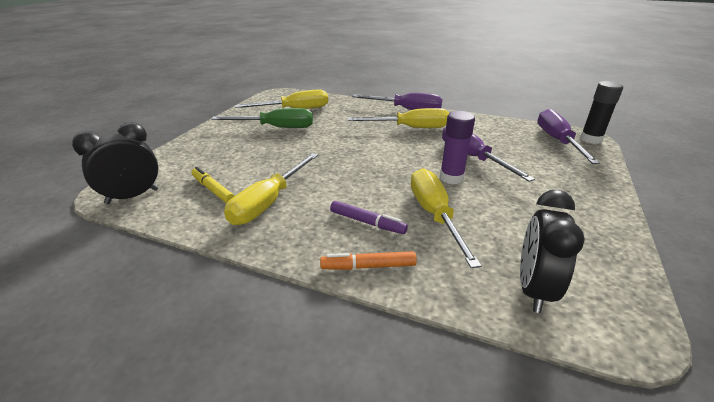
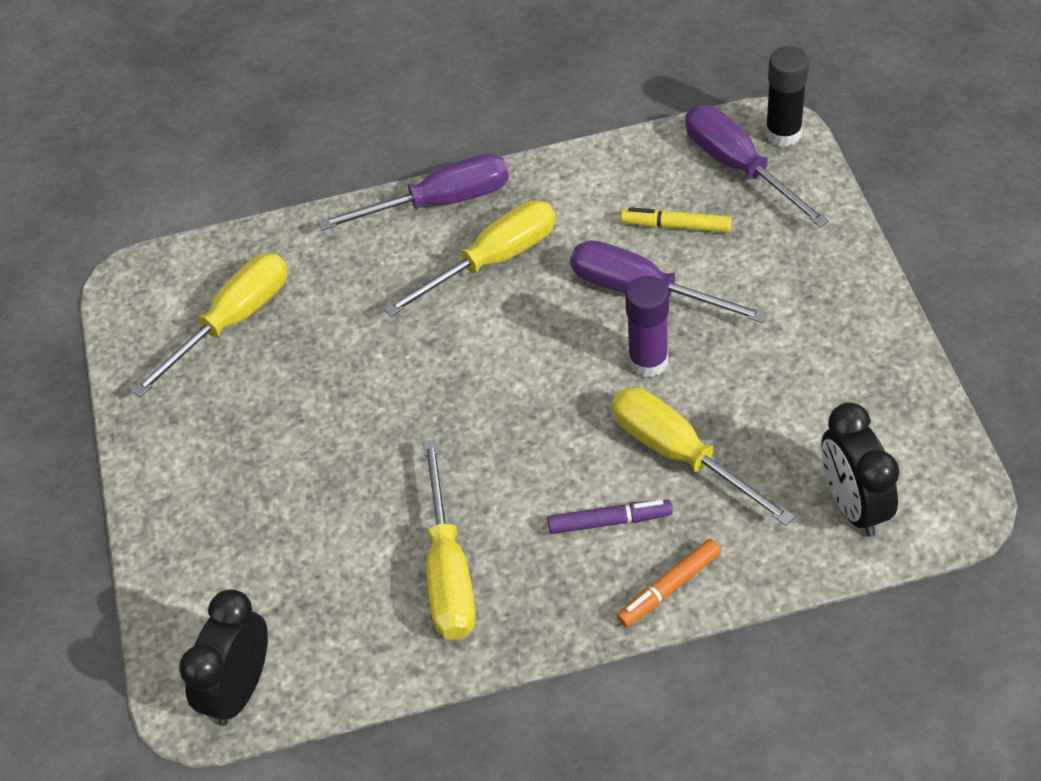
camera: 30 degrees left, 20 degrees up
(213, 189) = (340, 600): yellow marker -> yellow marker (676, 226)
(276, 127) = (261, 398): green screwdriver -> none

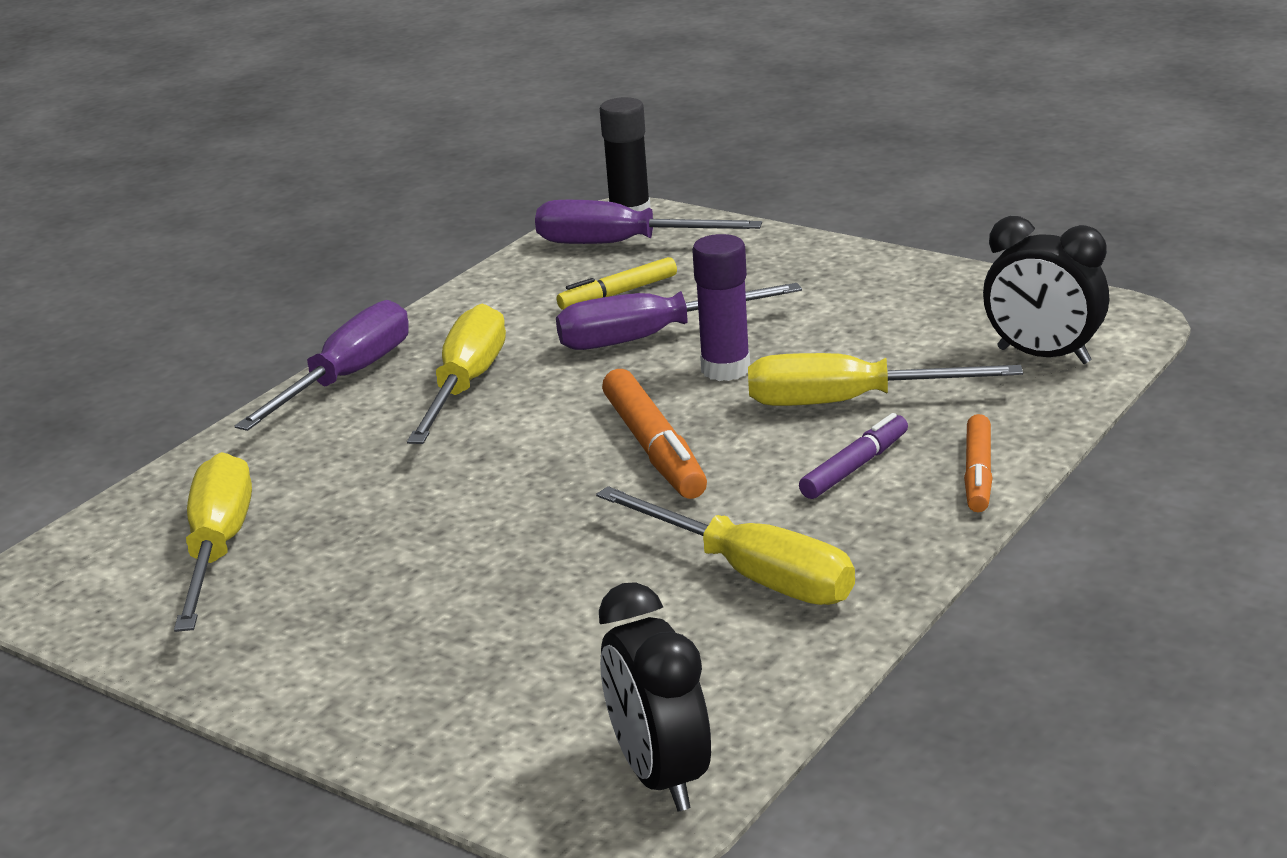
camera: 45 degrees left, 25 degrees down
(524, 410) = (654, 449): none -> orange marker

